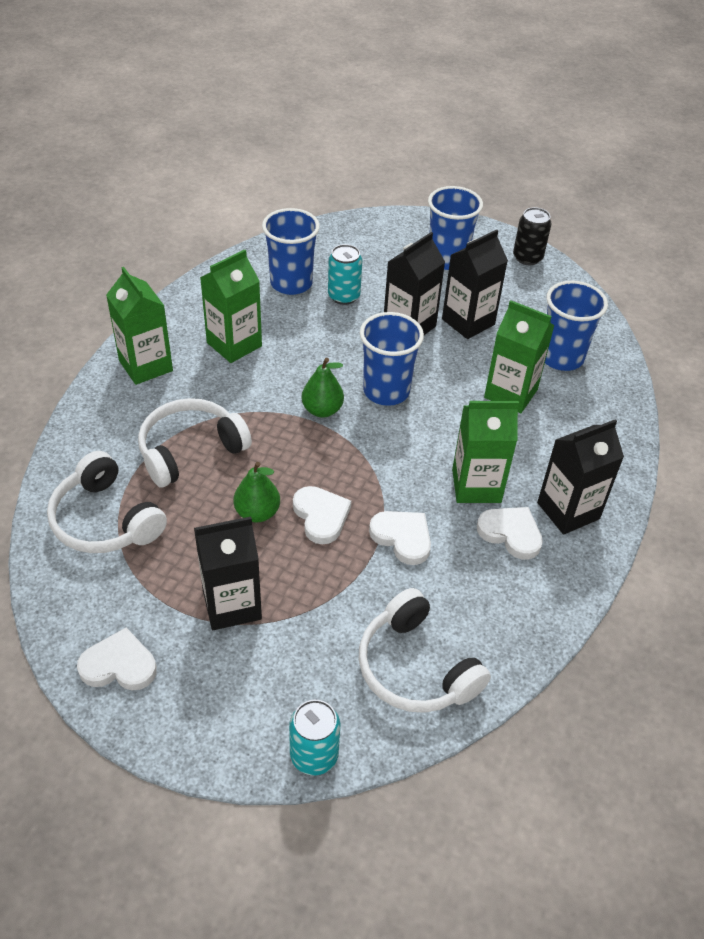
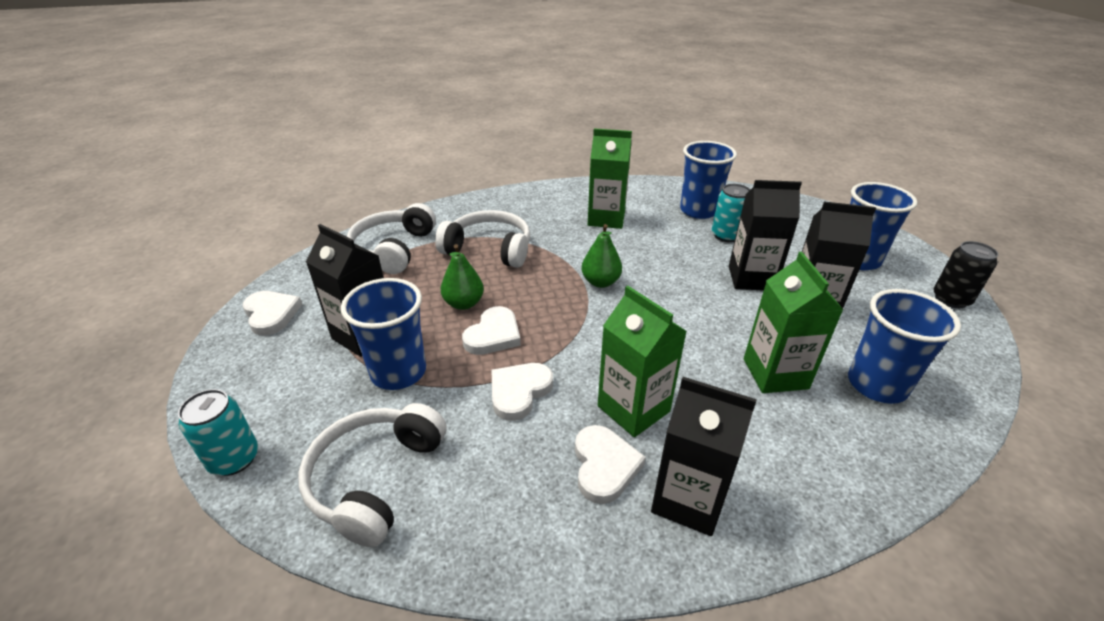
camera: 55 degrees right, 10 degrees down
(146, 366) = (540, 200): green carton -> none
(386, 391) = (665, 302): blue cup -> blue cup (398, 372)
(402, 537) = (519, 392): white heart -> white heart turned 150 degrees counterclockwise

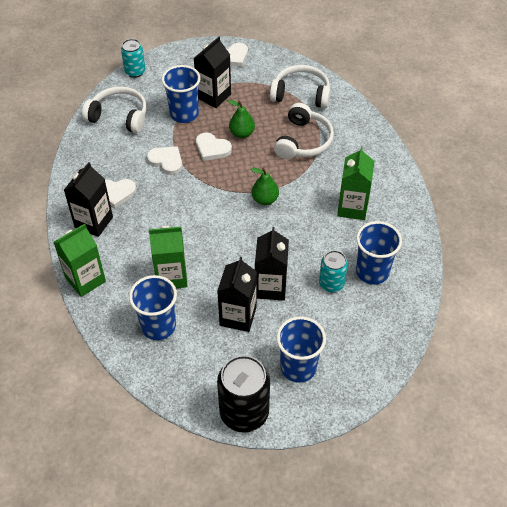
camera: 90 degrees right, 15 degrees up
(633, 409) = (150, 207): green carton -> green carton (85, 280)
(951, 299) = (244, 412): black can -> black can, size x1.73

